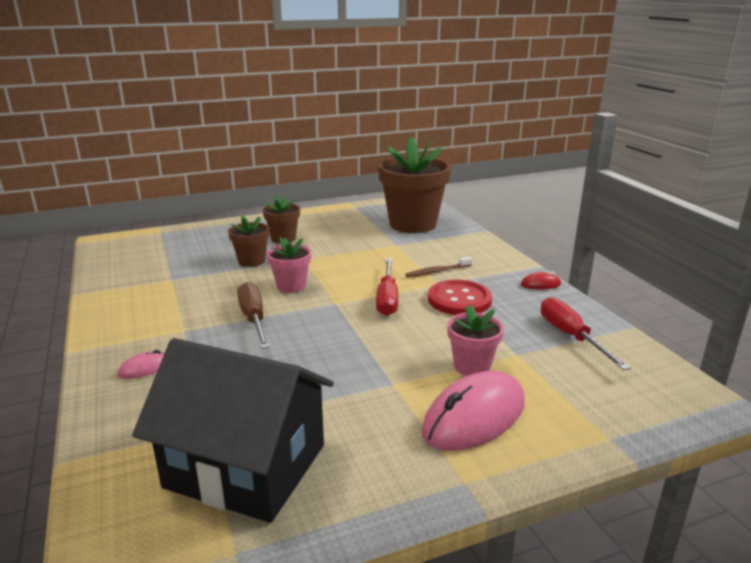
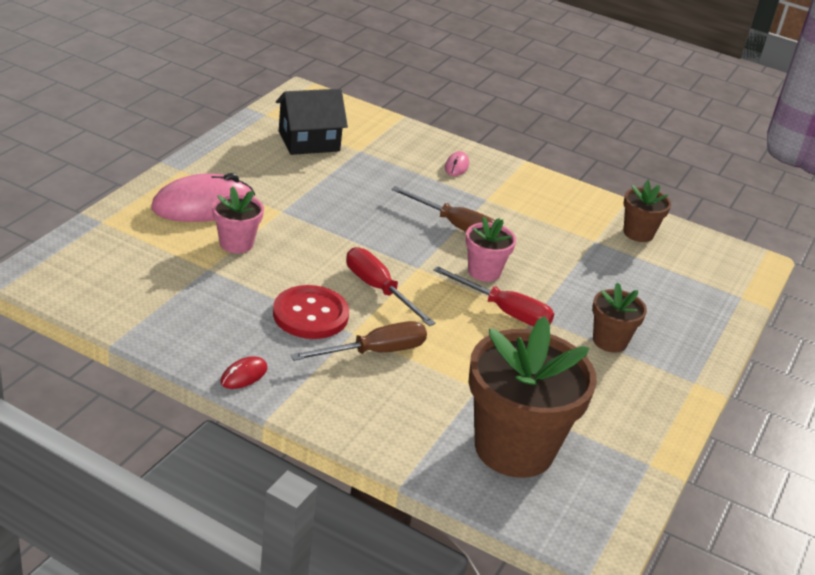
camera: 135 degrees right, 10 degrees up
(246, 466) = (309, 141): black house -> black house, size x0.66
(251, 261) = (574, 290): brown flower pot -> brown flower pot (638, 233)
(437, 271) = (375, 352): brown toothbrush -> brown screwdriver
(474, 417) = (204, 206): pink mouse -> pink mouse turned 60 degrees clockwise
(571, 336) = (170, 305): red screwdriver -> red screwdriver (504, 311)

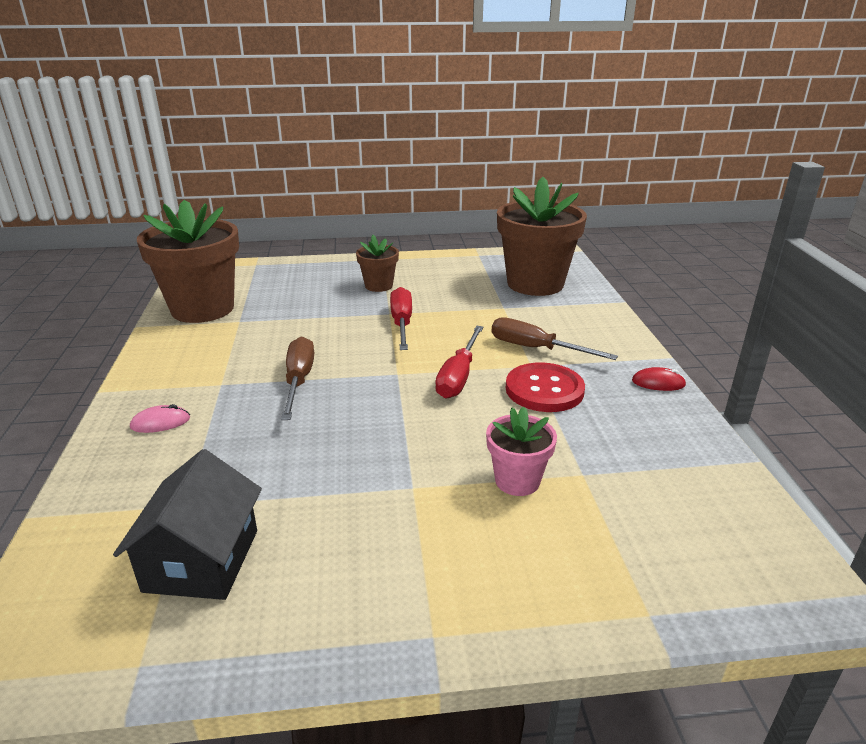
camera: 120 degrees left, 5 degrees down
(204, 206) = (487, 550): pink mouse -> none
(309, 141) = (202, 560): black house -> black house turned 60 degrees clockwise
(484, 271) = (358, 346): pink flower pot -> none
(638, 233) = (202, 309): brown flower pot -> brown flower pot, size x2.03

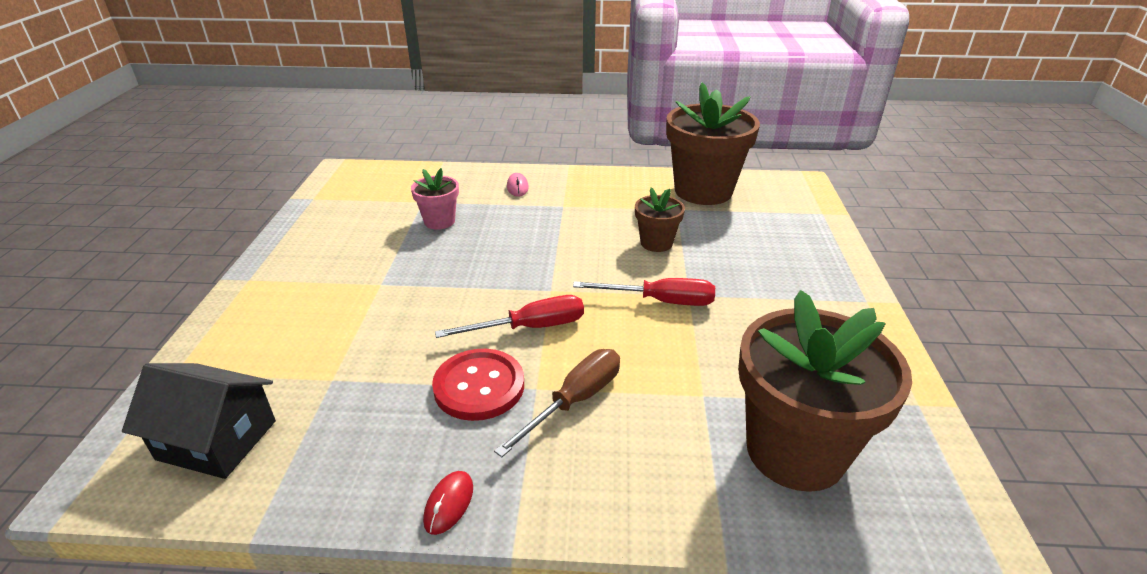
camera: 100 degrees right, 5 degrees up
(202, 560) = (369, 209): black house -> black house (217, 440)
(299, 380) = (555, 238): brown screwdriver -> none
(379, 286) = (769, 292): brown flower pot -> brown flower pot (656, 243)
(458, 376) = (530, 327): red screwdriver -> red screwdriver turned 135 degrees clockwise
(517, 481) = (350, 337): pink flower pot -> pink flower pot (439, 221)

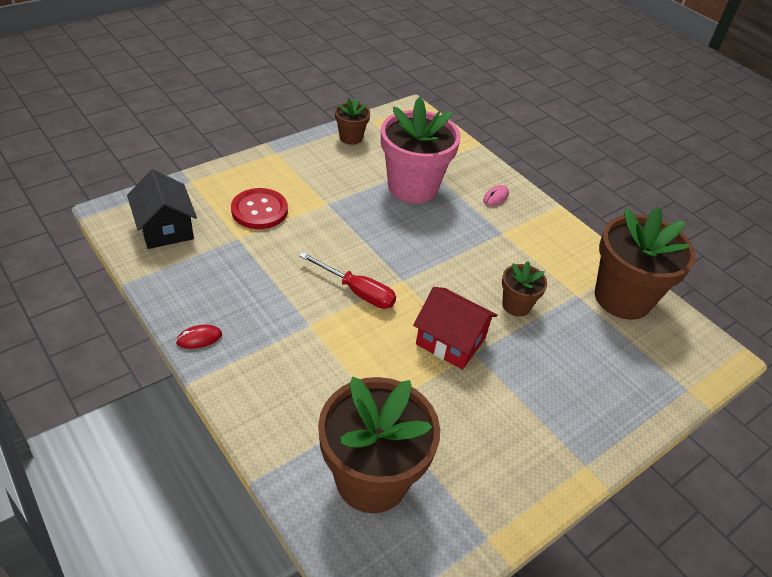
camera: 45 degrees right, 10 degrees up
(315, 221) = (351, 138): none -> brown flower pot
(439, 221) = (412, 187): pink flower pot -> pink flower pot, size x2.03
(479, 386) = (287, 299): red button -> red button (259, 210)
(575, 401) = (315, 348): brown screwdriver -> none
(660, 301) = (450, 341): red screwdriver -> red house

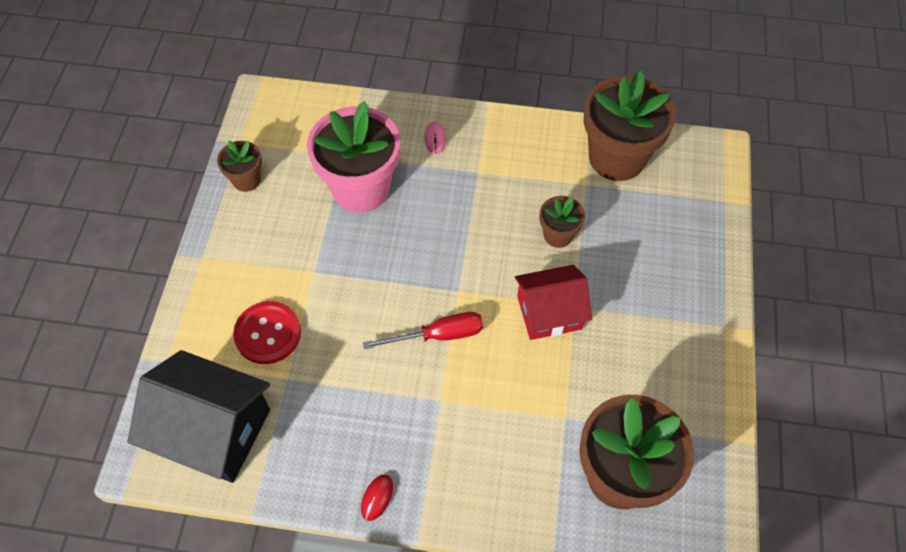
camera: 40 degrees left, 15 degrees up
(165, 228) = (213, 430): black house -> black house, size x1.51

